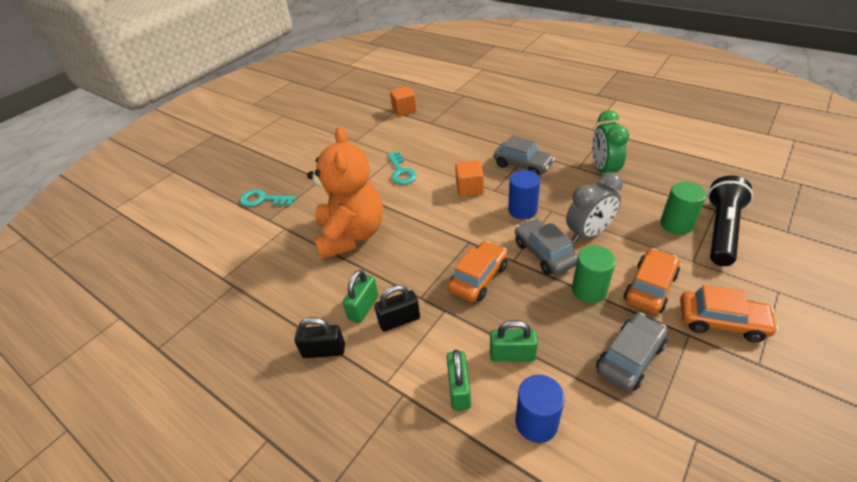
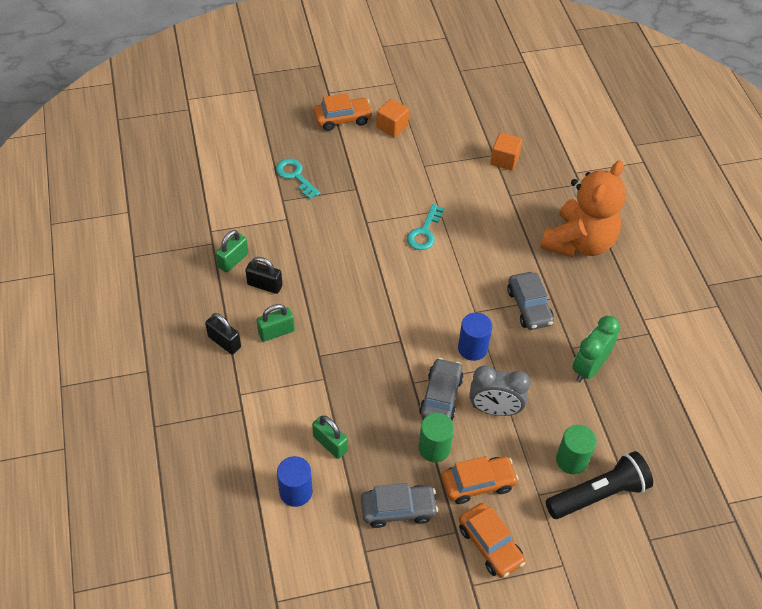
camera: 35 degrees right, 10 degrees up
(351, 235) = (326, 264): orange teddy bear -> orange teddy bear (578, 242)
(399, 320) = (289, 360): black padlock -> black padlock (265, 285)
(459, 389) = (275, 435): green padlock -> green padlock (233, 260)
(469, 188) = (458, 294): orange cube -> orange cube (392, 126)
(478, 278) = (373, 375): orange car -> orange car (342, 119)

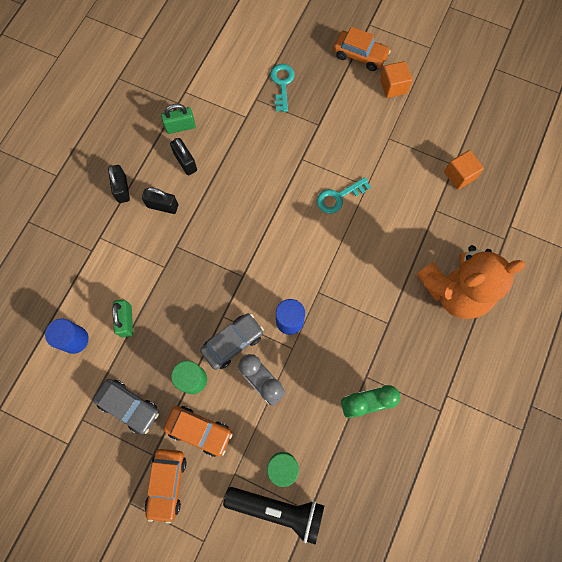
camera: 40 degrees right, 20 degrees up
(276, 332) = (162, 206): green padlock -> black padlock
(529, 307) = (363, 318): grey car -> none

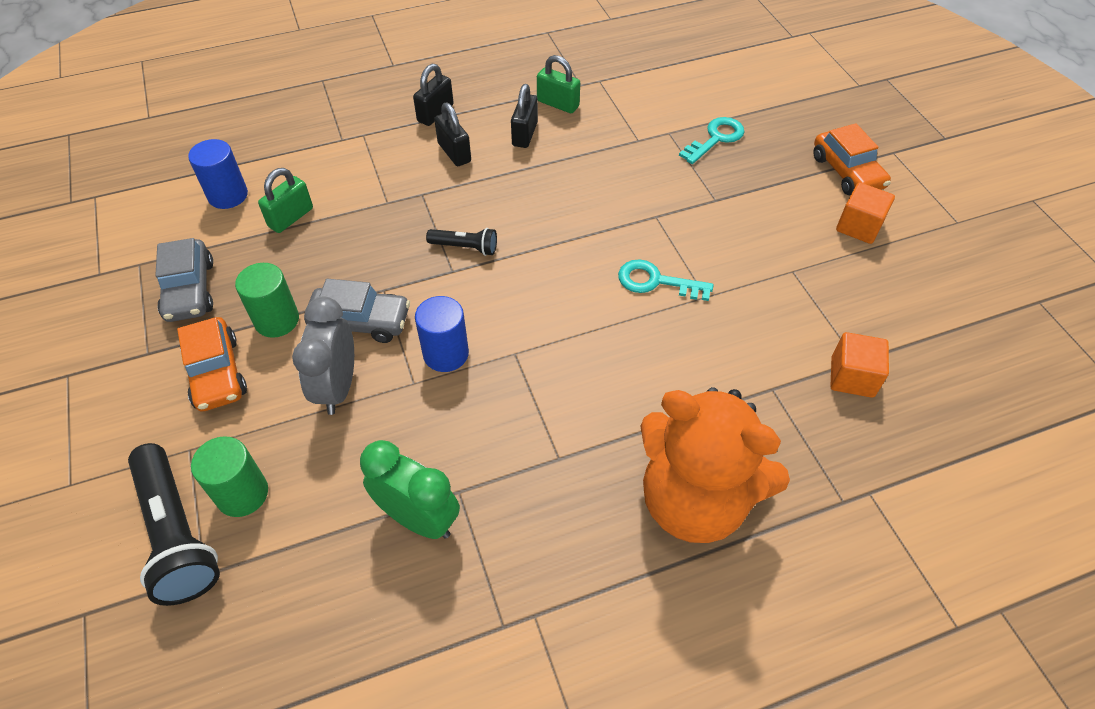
camera: 45 degrees right, 20 degrees down
(167, 484) = (120, 392): orange car -> none
(234, 257) = (465, 247): none -> black flashlight

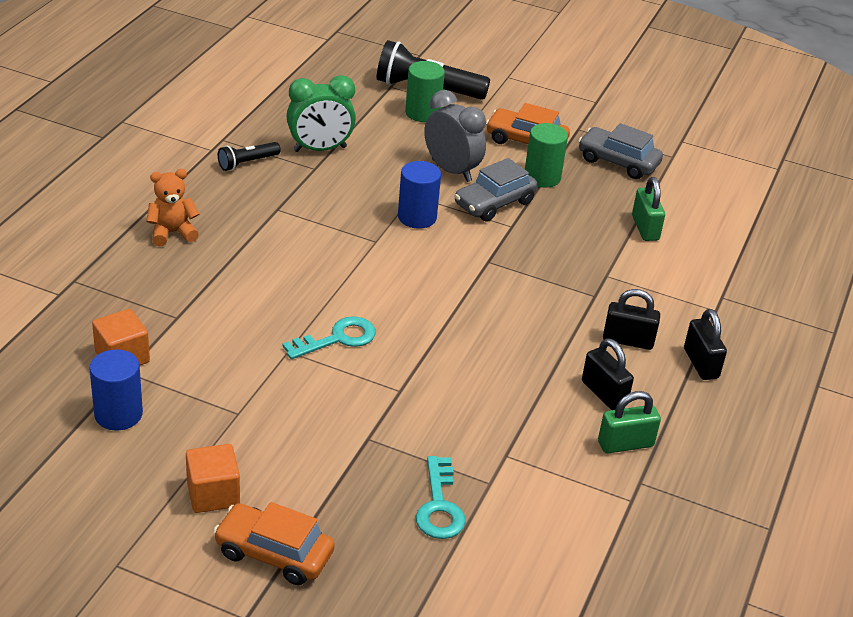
camera: 130 degrees right, 15 degrees down
(228, 195) = (709, 216): blue cylinder -> blue cylinder (118, 414)
(465, 247) = (504, 279): black flashlight -> black flashlight (247, 163)
(694, 500) = (172, 233): orange teddy bear -> orange teddy bear, size x0.46

